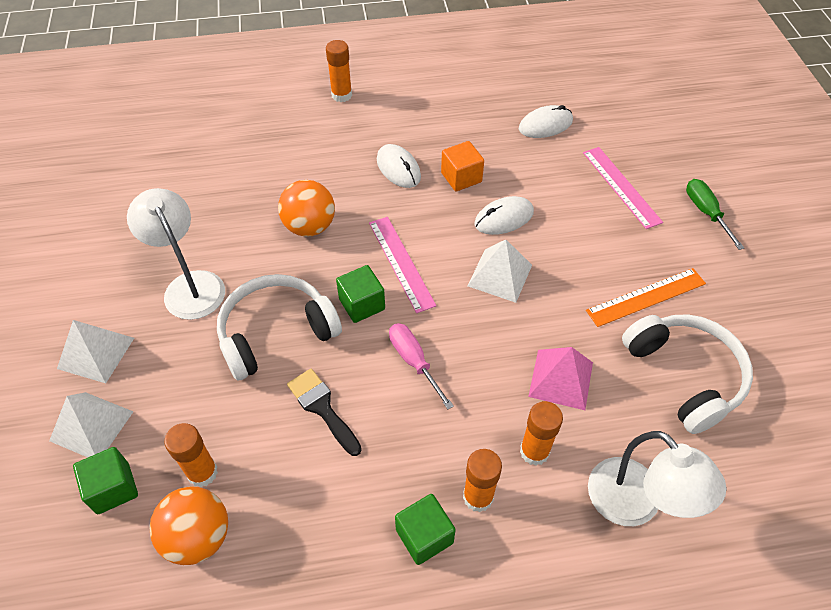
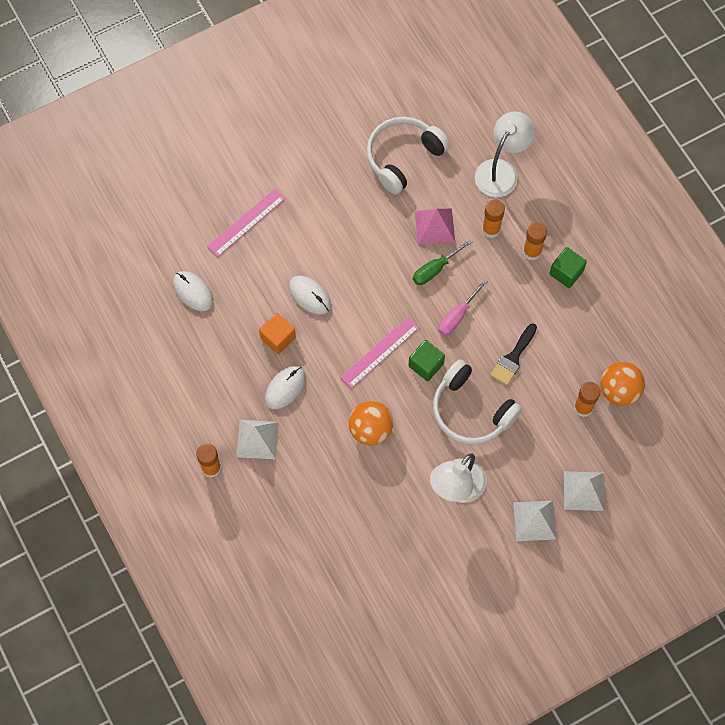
camera: 110 degrees left, 15 degrees up
(113, 488) = (614, 453): green cube -> none
(500, 275) = (365, 284): white pyramid -> white pyramid (257, 439)
(646, 297) = (348, 188): orange ruler -> none
(706, 213) = (253, 162): green screwdriver -> green screwdriver (435, 269)

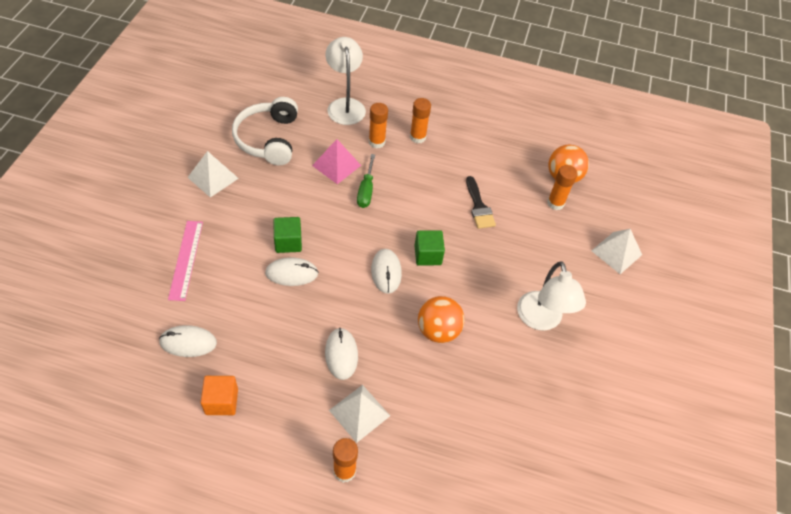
camera: 50 degrees left, 15 degrees down
(278, 338) = (297, 322): orange cube -> orange cube (221, 401)
(379, 352) = (386, 272): pink ruler -> white mouse
(457, 315) = (413, 208): pink screwdriver -> none
(471, 410) = (491, 260): white headphones -> none
(534, 520) = (612, 297): white pyramid -> white pyramid (213, 177)
(566, 272) = (452, 134): green cube -> green cube (288, 242)

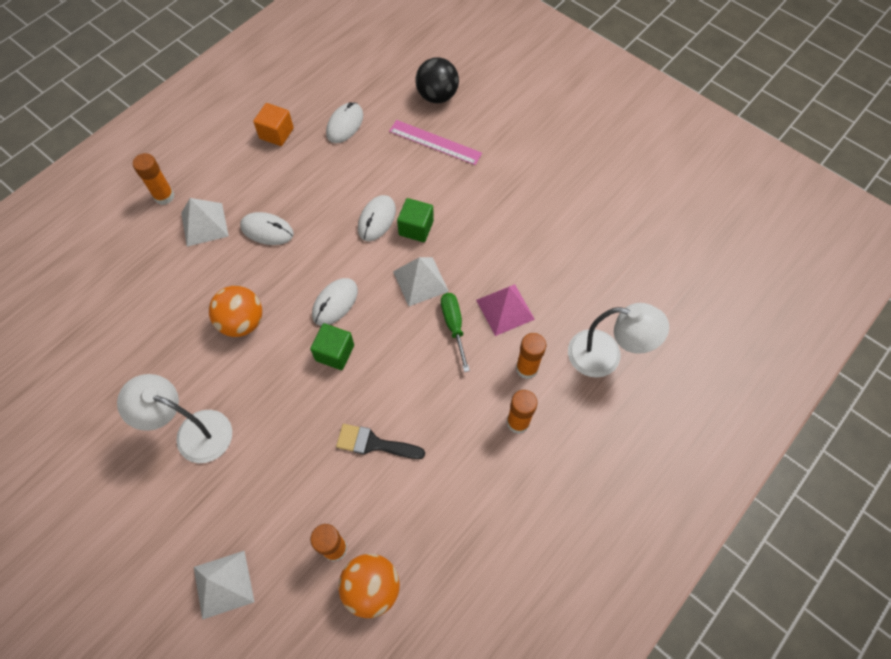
camera: 120 degrees right, 10 degrees up
(124, 277) = (437, 96): none -> black ball
(213, 177) = (532, 187): white pyramid -> white pyramid (420, 281)
(268, 139) = (572, 253): white headphones -> none
(366, 190) = (454, 326): green screwdriver -> green screwdriver turned 45 degrees clockwise
(386, 272) = (335, 303): white mouse -> white mouse turned 75 degrees counterclockwise

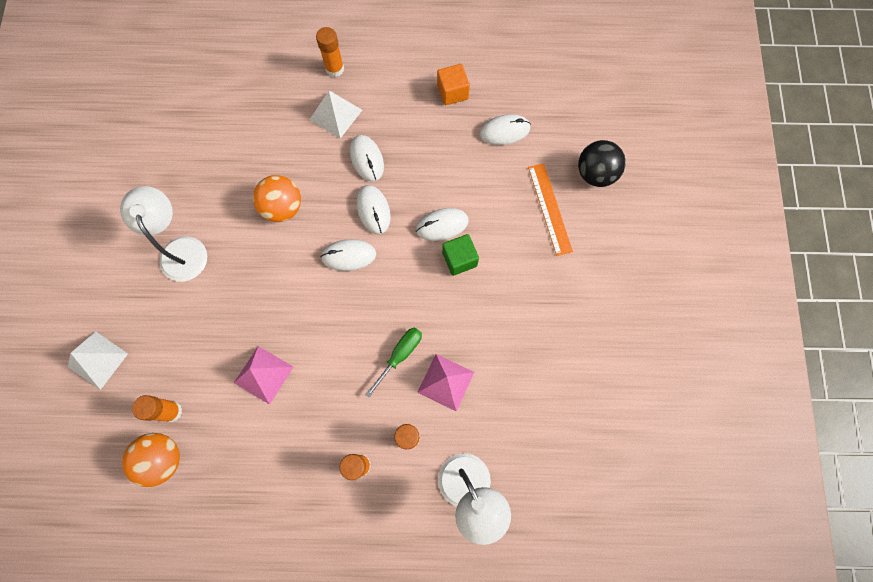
camera: 50 degrees right, 10 degrees up
(315, 257) = (373, 210): none -> white mouse
(335, 353) = (310, 289): green cube -> none
(374, 443) = (263, 375): black brush -> pink pyramid
(420, 281) = (417, 300): white pyramid -> none
(435, 142) = (550, 208): pink ruler -> orange ruler

